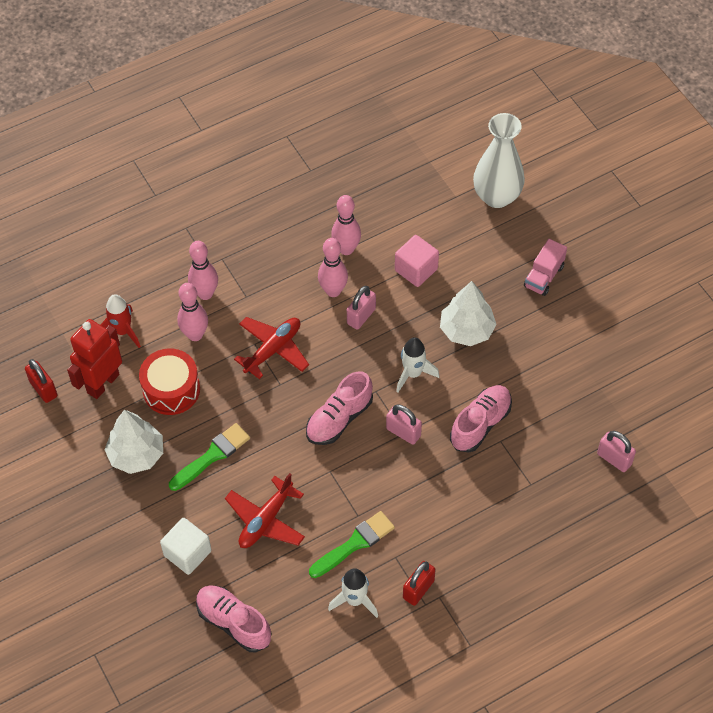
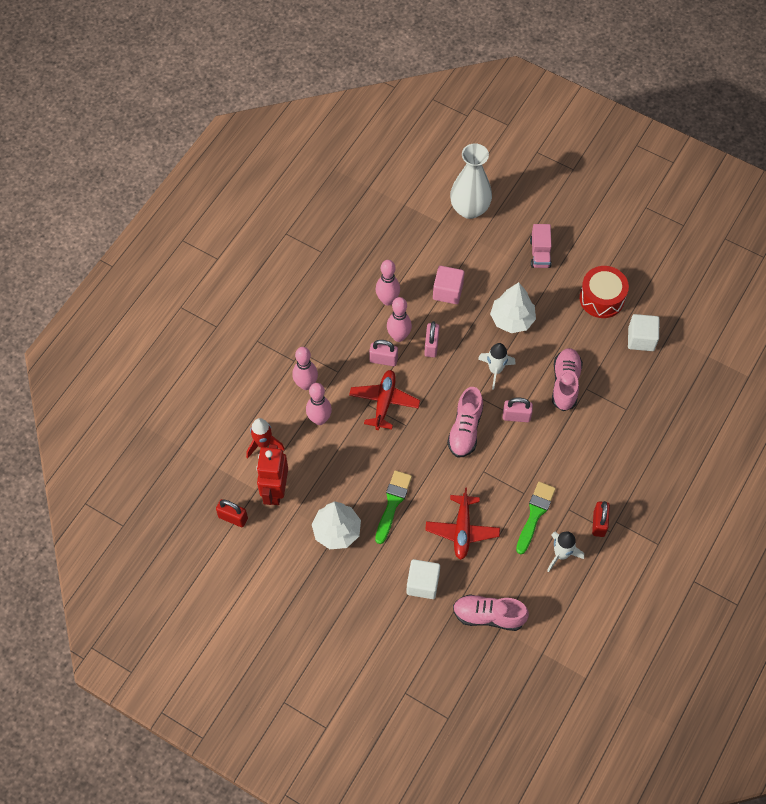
camera: 30 degrees left, 5 degrees up
(171, 389) = (329, 469): red drum -> red drum (601, 298)
(598, 418) = (641, 339): none -> white cube
(614, 459) = (669, 362): pink padlock -> pink padlock (383, 360)

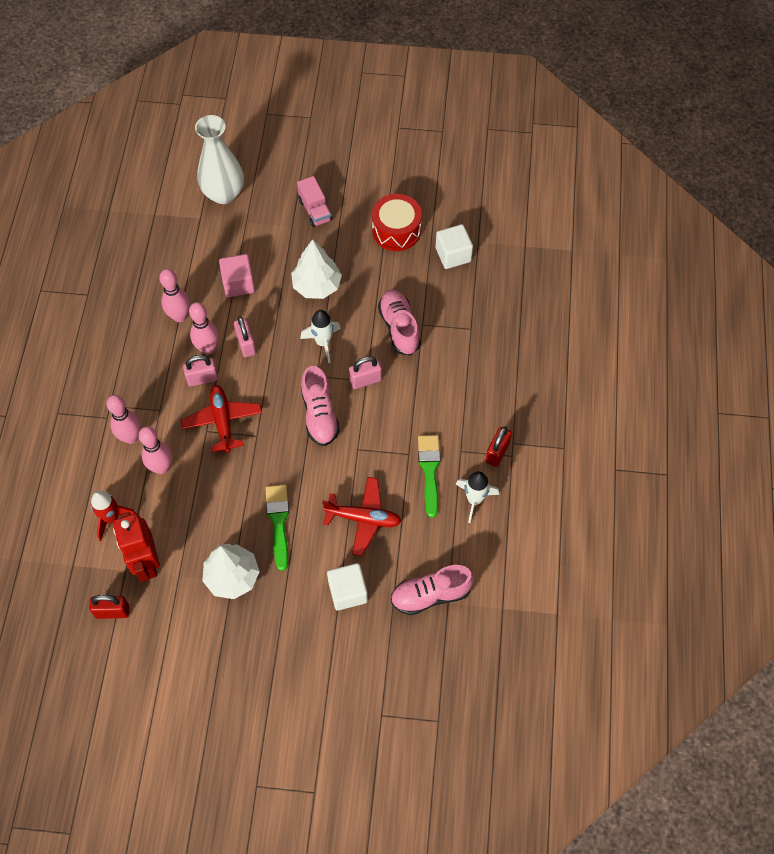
camera: 25 degrees left, 0 degrees up
(462, 530) = (363, 518): red plane -> red plane turned 60 degrees counterclockwise
(599, 523) = (497, 452): red padlock -> red padlock turned 45 degrees clockwise

